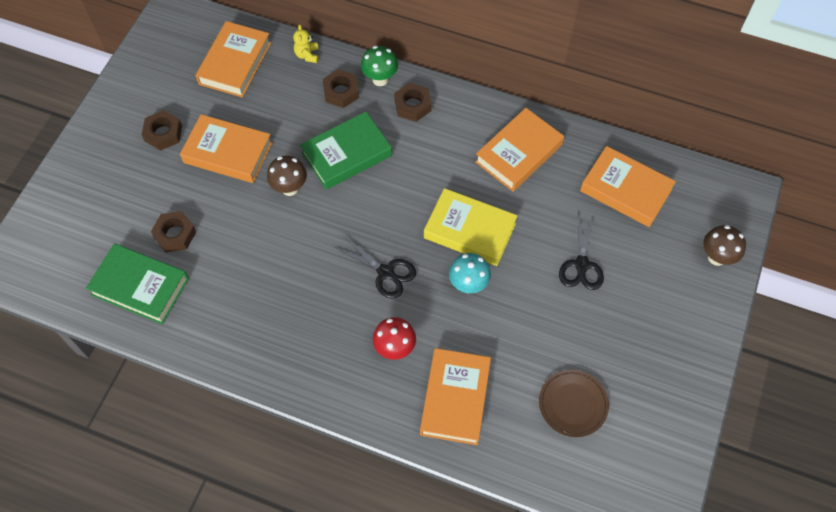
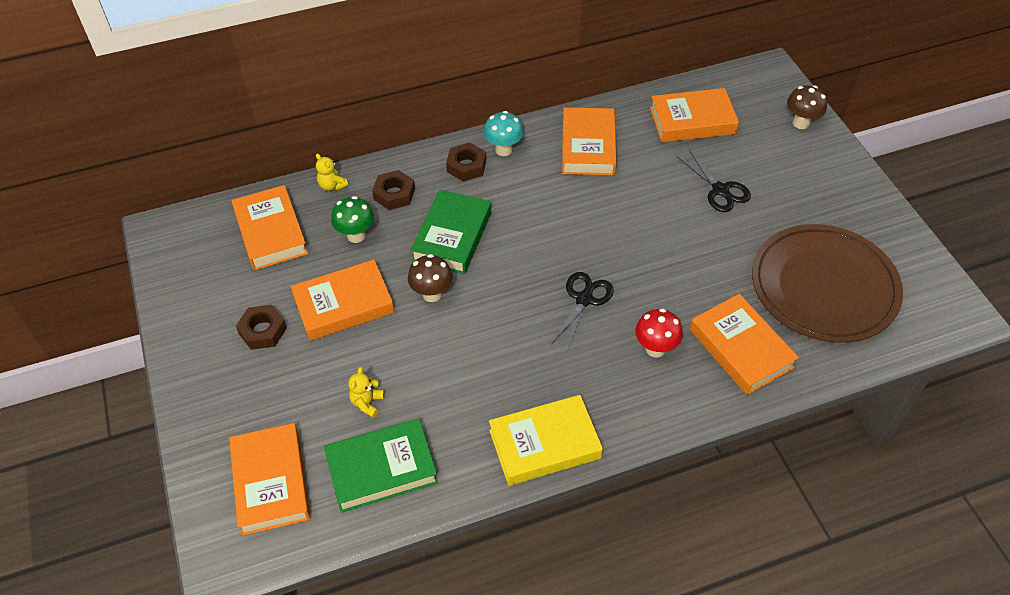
camera: 40 degrees left, 10 degrees down
(73, 242) = (271, 482): none -> orange book
(175, 234) = (367, 403): brown nut -> yellow teddy bear
(380, 79) = (417, 164): green mushroom -> green mushroom (356, 235)
(385, 272) = (584, 299): black scissors -> black scissors turned 60 degrees counterclockwise
(468, 285) = (657, 262): turquoise mushroom -> turquoise mushroom (503, 150)
(470, 230) = (614, 224): yellow book -> yellow book (544, 444)
(573, 404) = (823, 287): brown plate -> brown plate, size x2.09

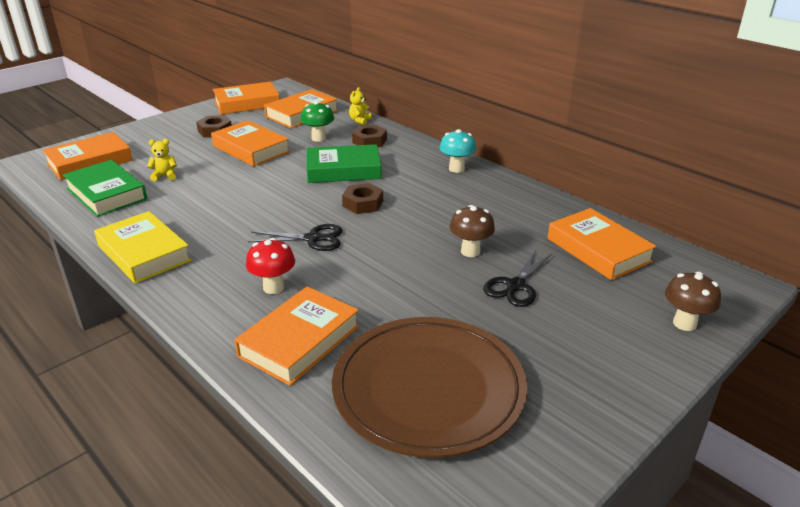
camera: 65 degrees right, 20 degrees down
(432, 294) = (279, 175): brown mushroom -> brown mushroom (470, 251)
(466, 166) = (423, 159): brown nut -> brown nut (363, 203)
(588, 146) = (500, 203): orange book -> orange book (247, 103)

